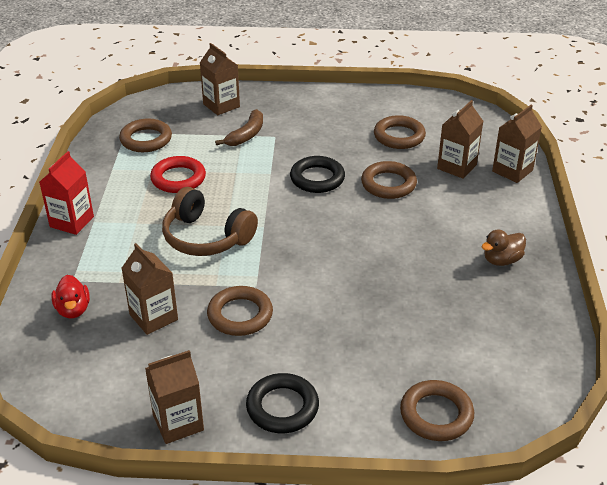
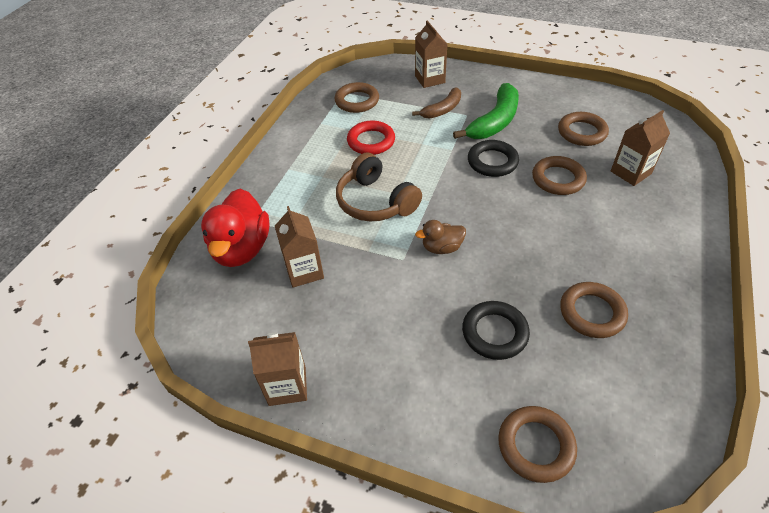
camera: 20 degrees right, 10 degrees up
(72, 222) = (271, 166): red carton -> none
(73, 310) = (242, 249): red duck -> red duck, size x1.91
(240, 315) = (379, 286): brown ring -> brown ring (592, 313)
(282, 407) = (386, 395): black ring -> black ring (494, 333)
(307, 139) = (494, 121): none -> green banana
(501, 260) = (652, 282): brown duck -> brown duck (442, 248)
(512, 171) = (687, 186): brown carton -> none

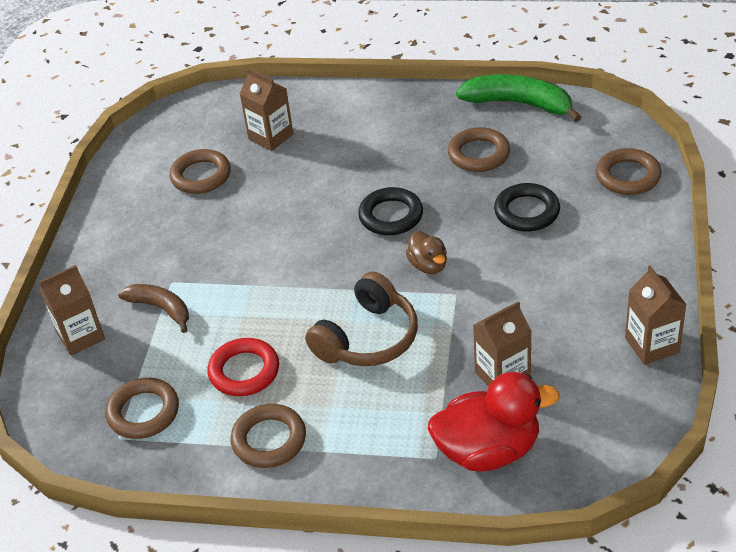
camera: 100 degrees left, 5 degrees down
(492, 162) = (270, 244): black ring -> black ring (391, 216)
(494, 121) = (185, 253): green banana -> green banana (519, 104)
(558, 179) = (292, 188): brown ring -> brown ring (269, 440)

